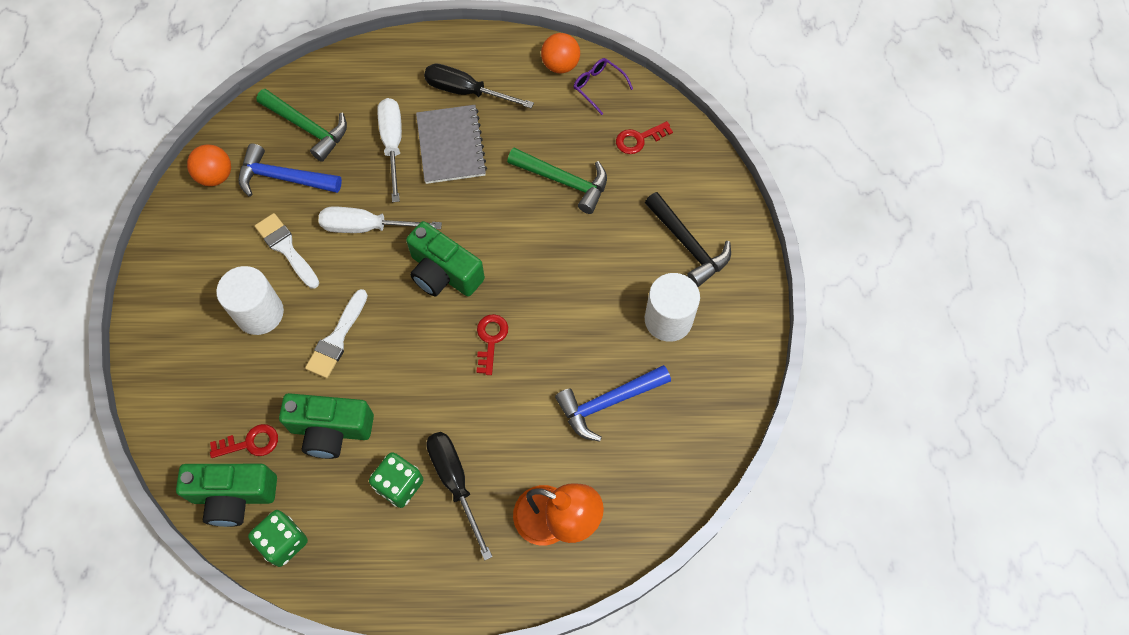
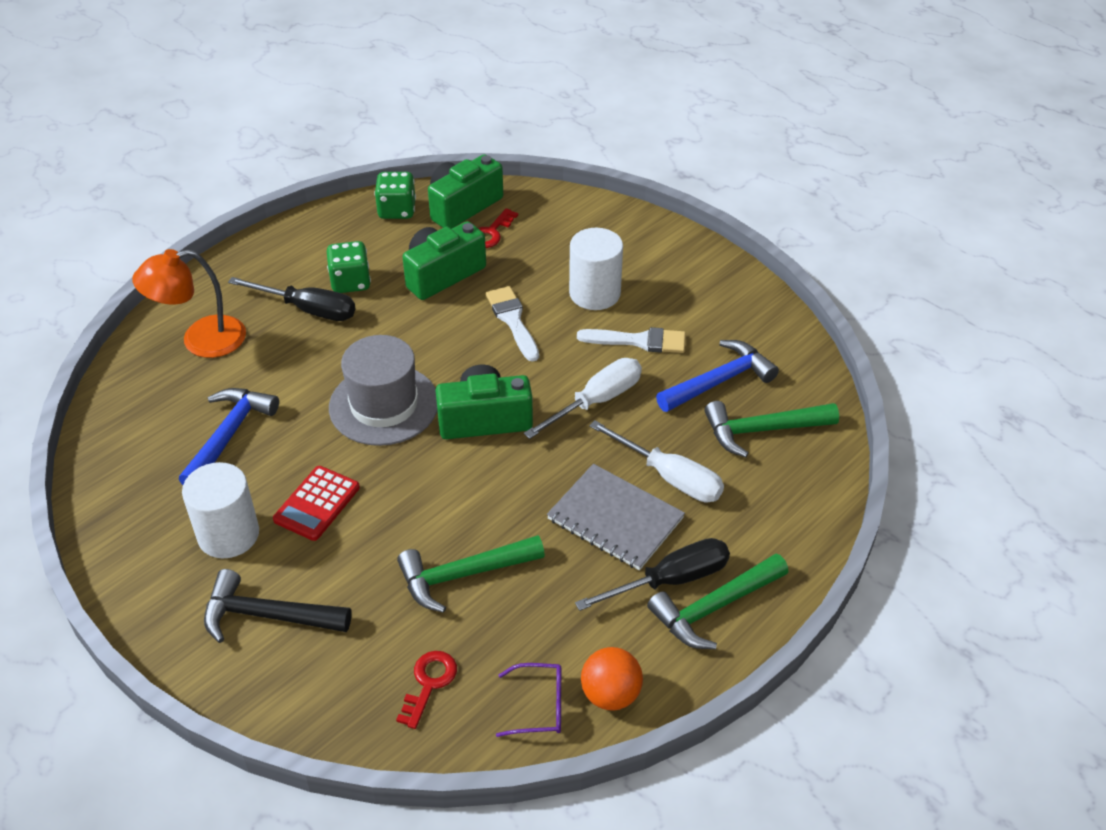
camera: 135 degrees right, 20 degrees down
(216, 176) = (773, 342): orange ball -> none
(464, 62) = (714, 608): none -> green hammer
(491, 340) = (384, 405): red key -> grey hat
(599, 297) = (317, 504): none -> red calculator

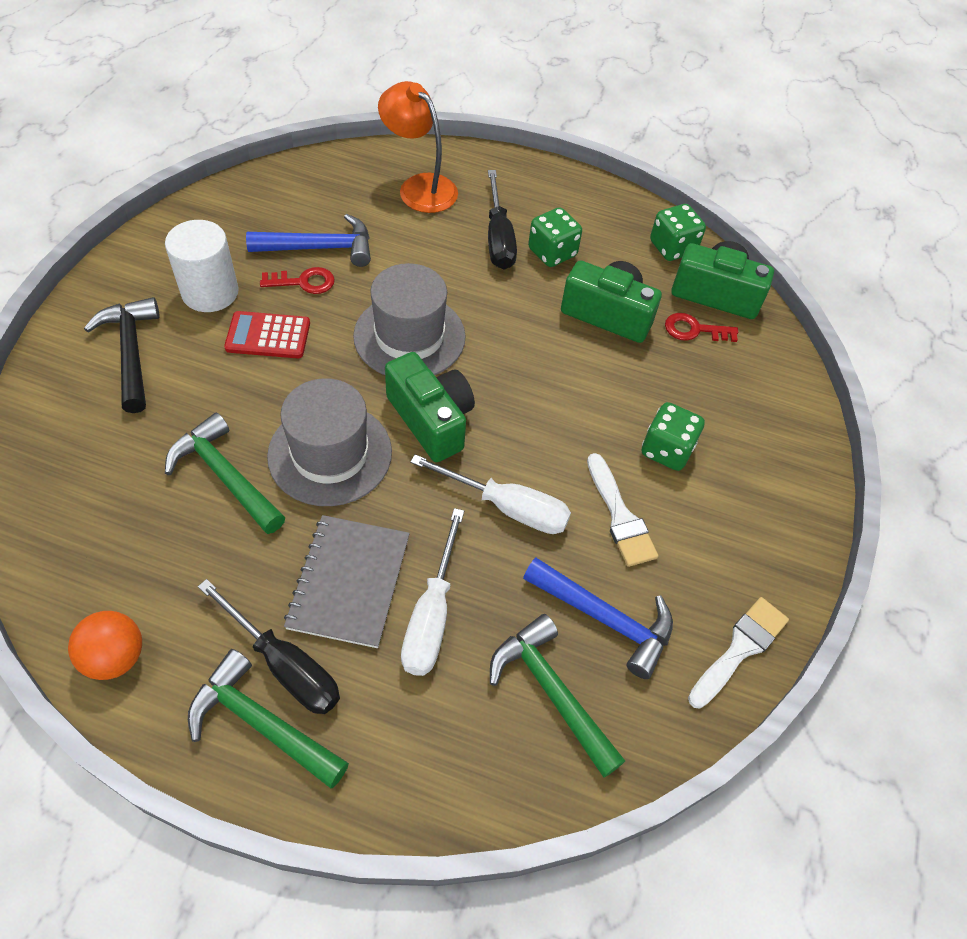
camera: 60 degrees right, 10 degrees up
(429, 683) = (89, 496): red key -> red key (304, 282)
(481, 496) = (330, 454): none -> grey hat
(512, 320) = (580, 393): white brush -> white brush (740, 648)
(538, 706) = (85, 596): purple glasses -> none
(594, 293) = (666, 450): white cylinder -> green dice

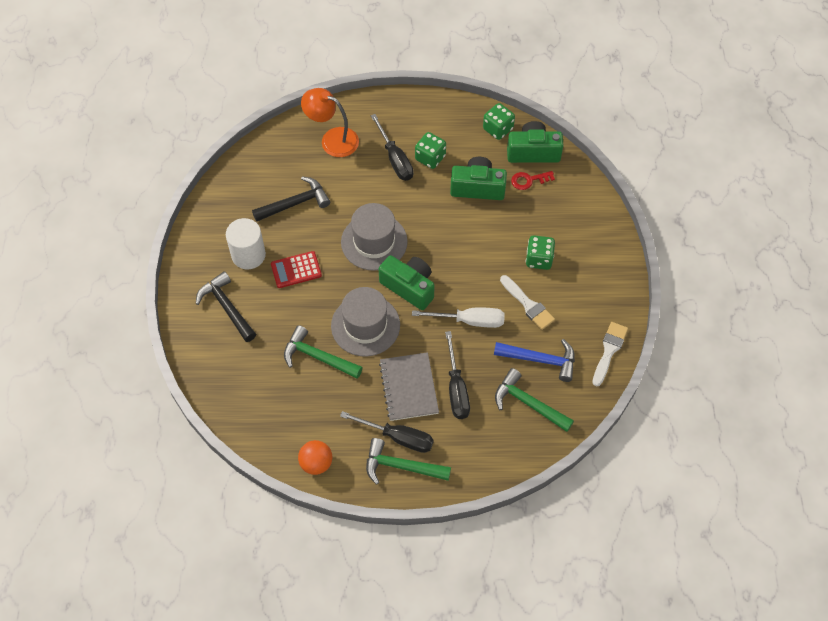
camera: 15 degrees left, 5 degrees up
(304, 282) = (298, 229): red key -> none
(320, 248) = (295, 203): blue hammer -> black hammer
(432, 615) = (456, 388): white screwdriver -> black screwdriver

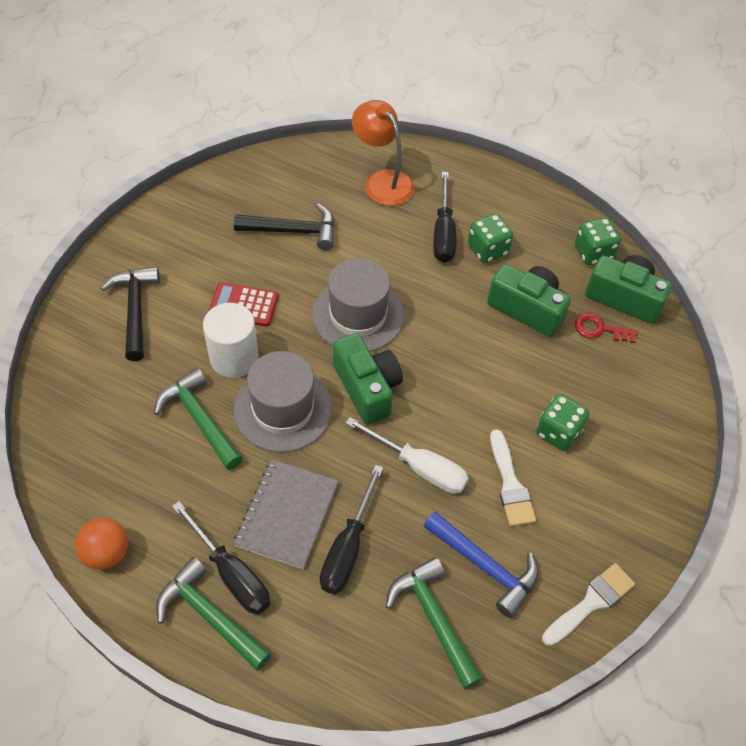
camera: 25 degrees right, 5 degrees down
(248, 255) = (201, 263): white cylinder -> white cylinder (234, 358)

